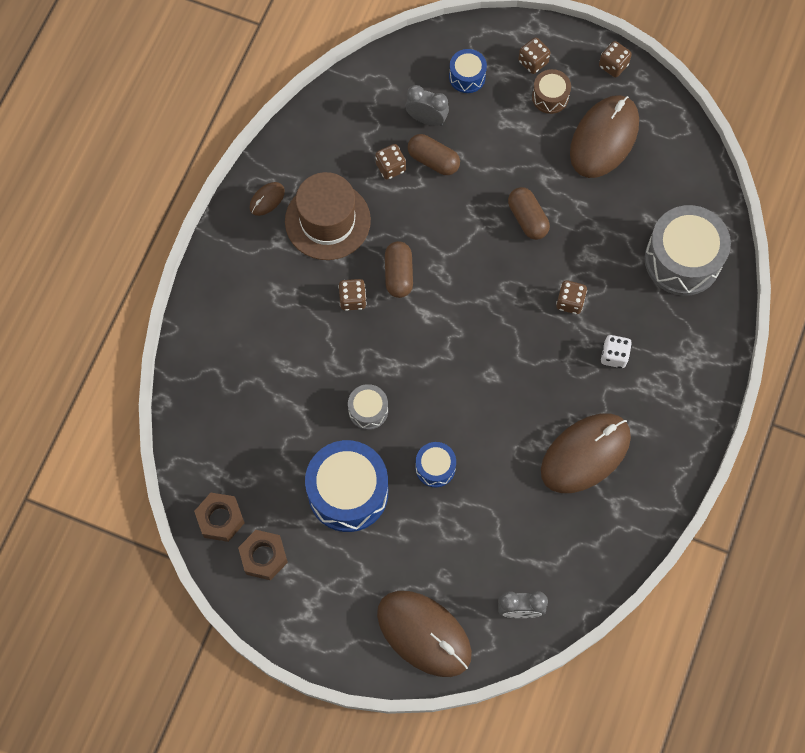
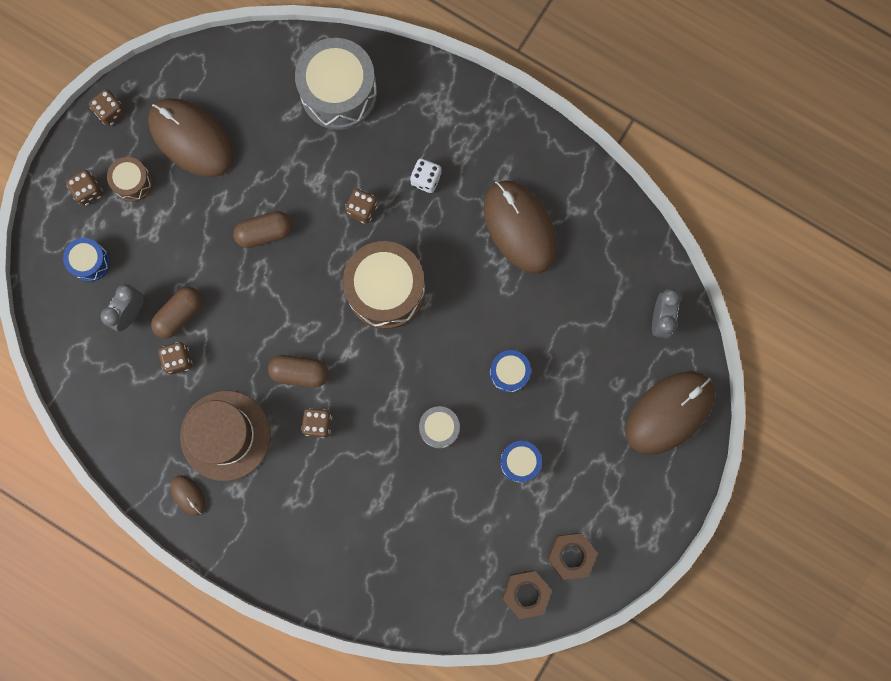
camera: 80 degrees left, 10 degrees up
(348, 492) = (520, 462): blue drum -> blue drum, size x0.50
(494, 337) = (385, 290): none -> brown drum

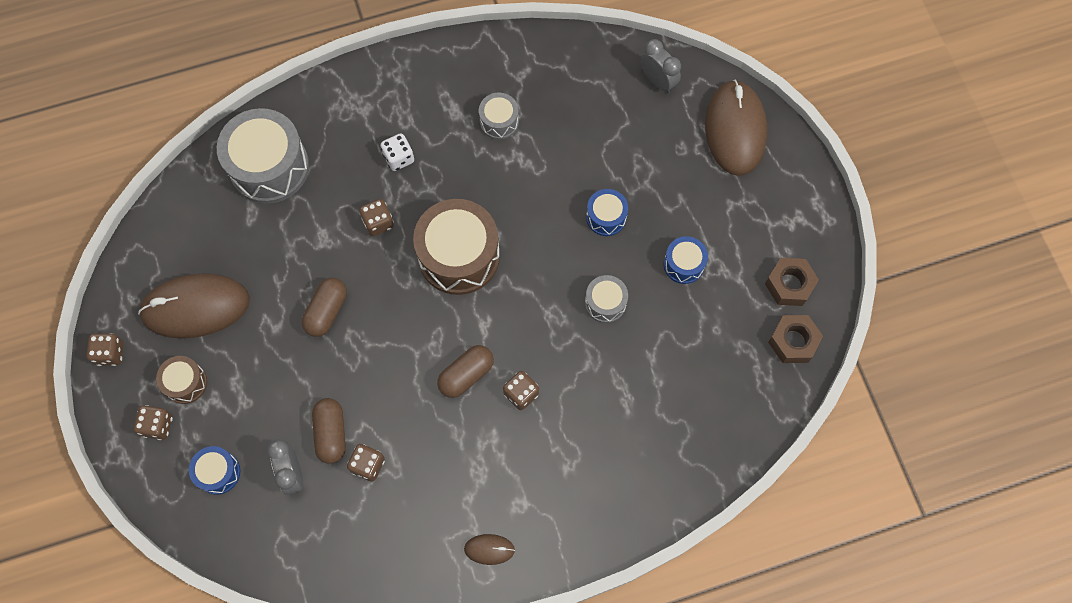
camera: 50 degrees left, 10 degrees down
(225, 435) = (465, 477): brown hat -> none
(520, 227) = (499, 121): brown mouse -> grey drum

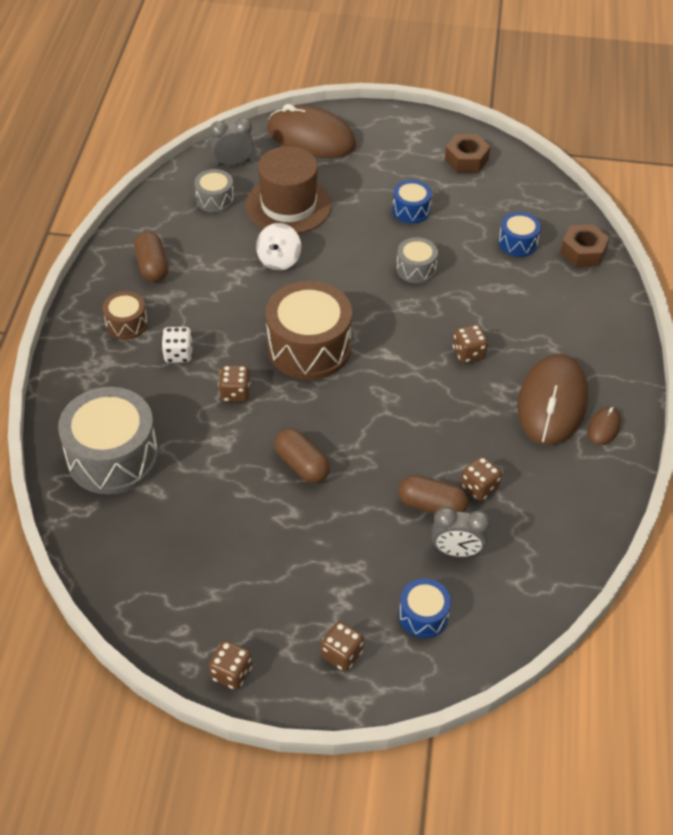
camera: 65 degrees left, 20 degrees down
(186, 383) = (308, 612): brown drum -> brown drum (126, 324)
(195, 307) = (227, 574): brown mouse -> brown mouse (552, 403)
(466, 375) = (429, 384): brown capsule -> brown capsule (152, 266)
(499, 121) = (194, 272): grey drum -> grey drum (215, 199)
(552, 181) = (279, 260): none -> white spinning top
(606, 217) = (337, 239): blue drum -> blue drum (517, 243)
(628, 155) = (288, 205): none -> brown hat
(793, 341) = (515, 176): brown nut -> brown nut (583, 252)

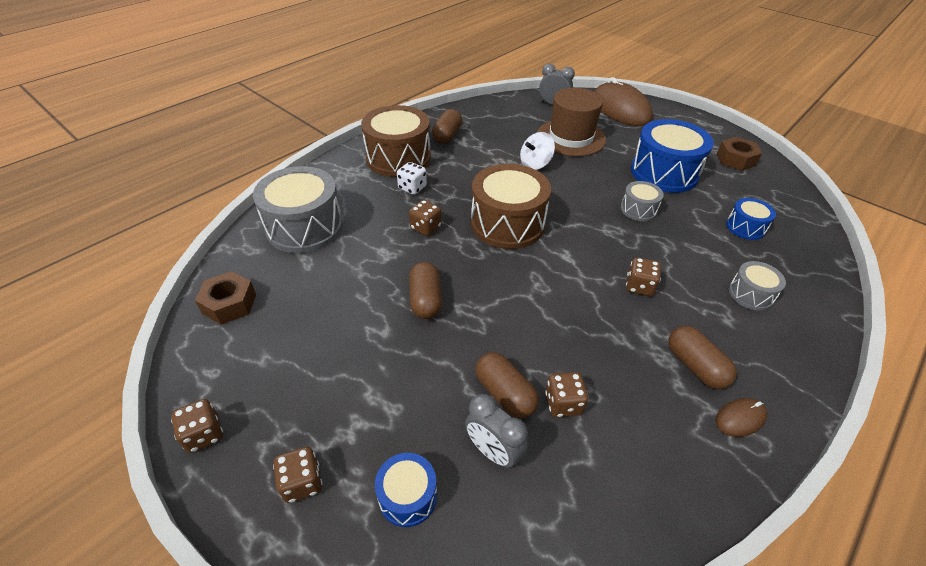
camera: 35 degrees right, 5 degrees down
(126, 324) = (398, 158): brown drum -> brown drum, size x2.00
(215, 199) = (523, 117): grey drum -> grey drum (750, 294)
(411, 210) = (664, 173): blue drum -> blue drum, size x2.00
(552, 403) = (695, 366): brown mouse -> brown capsule
(583, 252) = (808, 258): brown nut -> brown nut (229, 304)

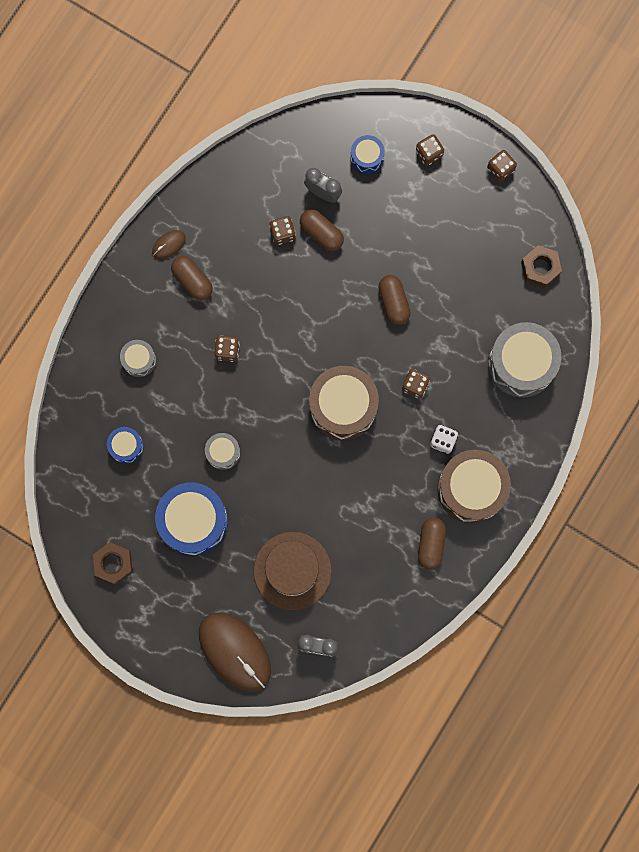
camera: 170 degrees right, 35 degrees up
(535, 164) = (327, 509): white spinning top -> none

